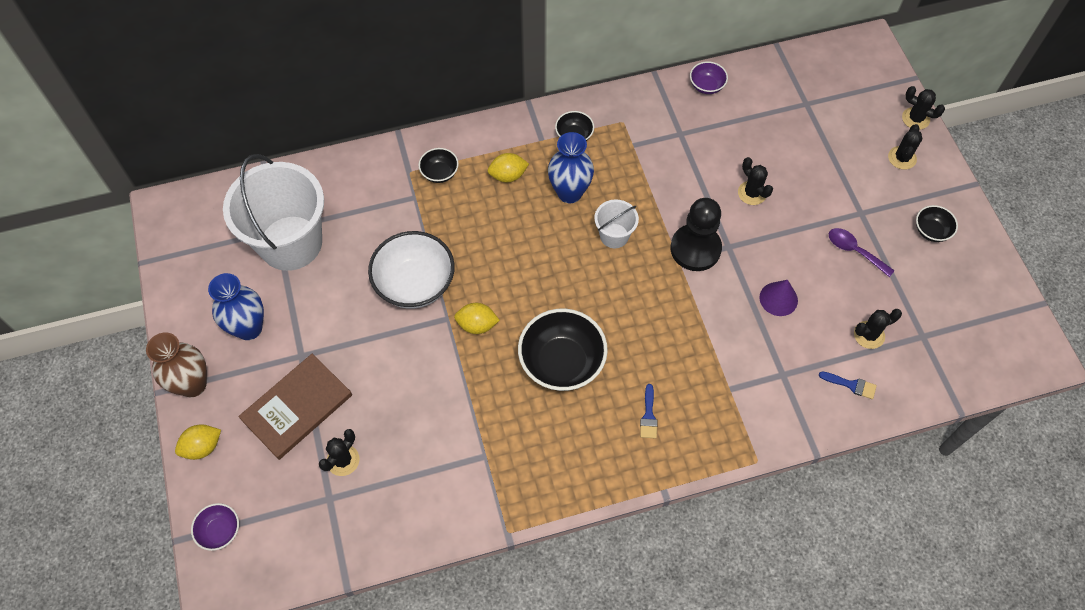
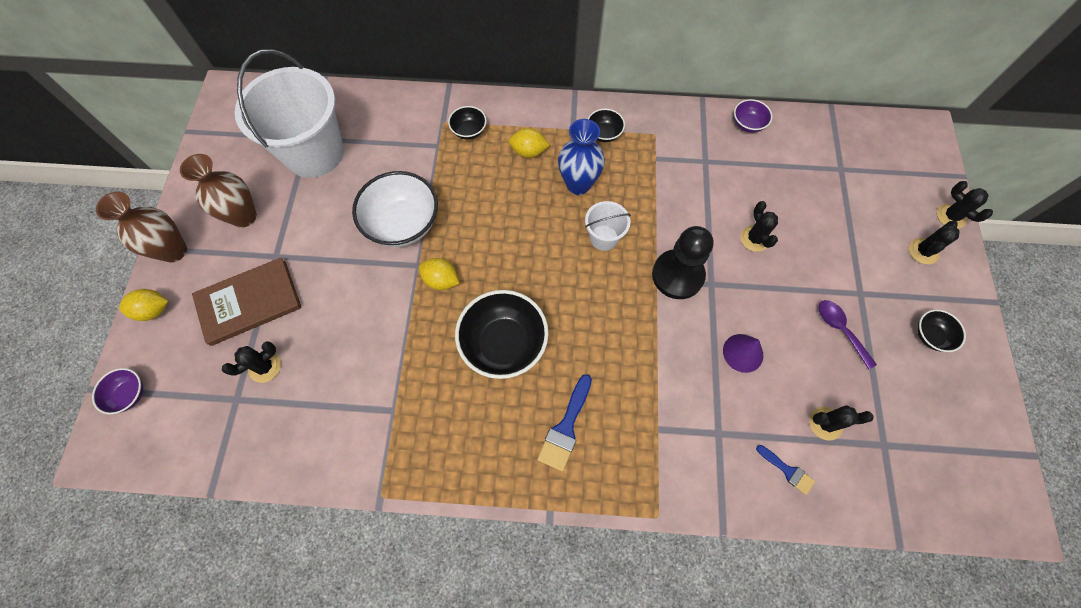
camera: 20 degrees right, 5 degrees up
(249, 328) = (244, 216): blue vase -> brown vase
(648, 415) = (565, 427): blue brush -> blue brush, size x1.65

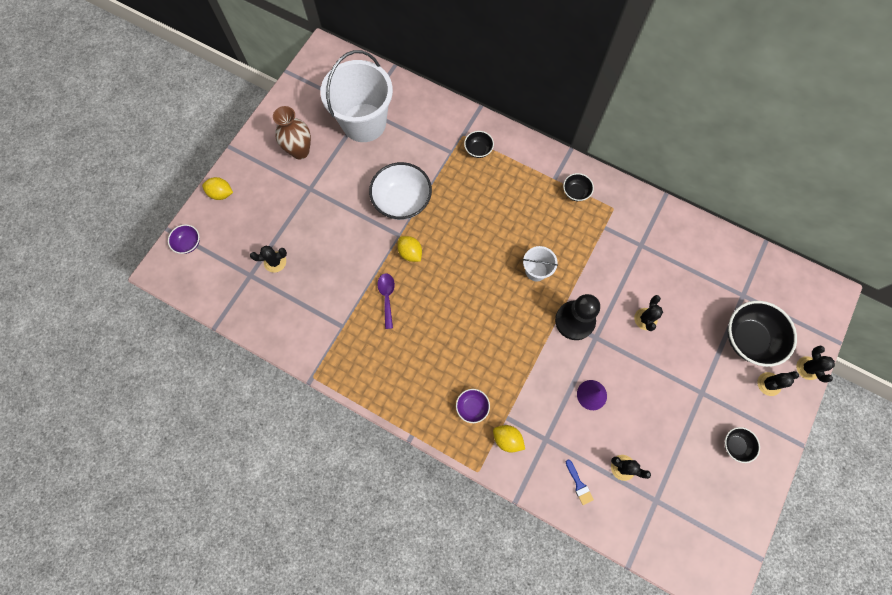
camera: 25 degrees right, 5 degrees up
(174, 251) = (247, 157): brown vase -> none
(249, 302) = (281, 214): brown book -> none
(504, 344) = (432, 315): black bowl -> black bowl (748, 338)
(528, 152) = (513, 183): yellow lemon -> yellow lemon (507, 439)
(565, 427) = (446, 388): blue brush -> none
(578, 184) = (537, 223): blue vase -> none
(747, 124) = (689, 230): purple bowl -> purple bowl (472, 407)
(840, 330) = (671, 411): purple spoon -> purple spoon (387, 297)

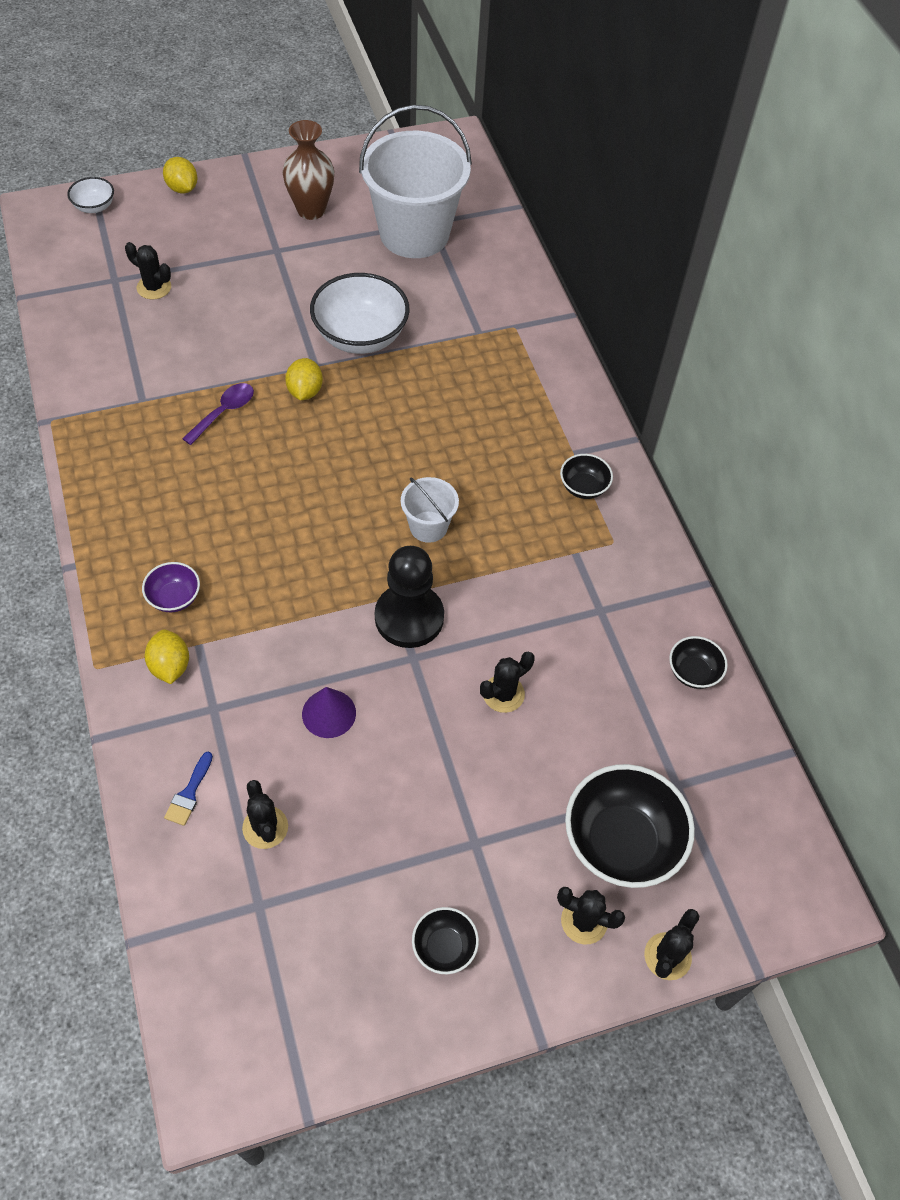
camera: 40 degrees right, 15 degrees down
(189, 243) = (94, 207): purple bowl -> white bowl
(478, 150) = (514, 354): black bowl -> black bowl (693, 672)

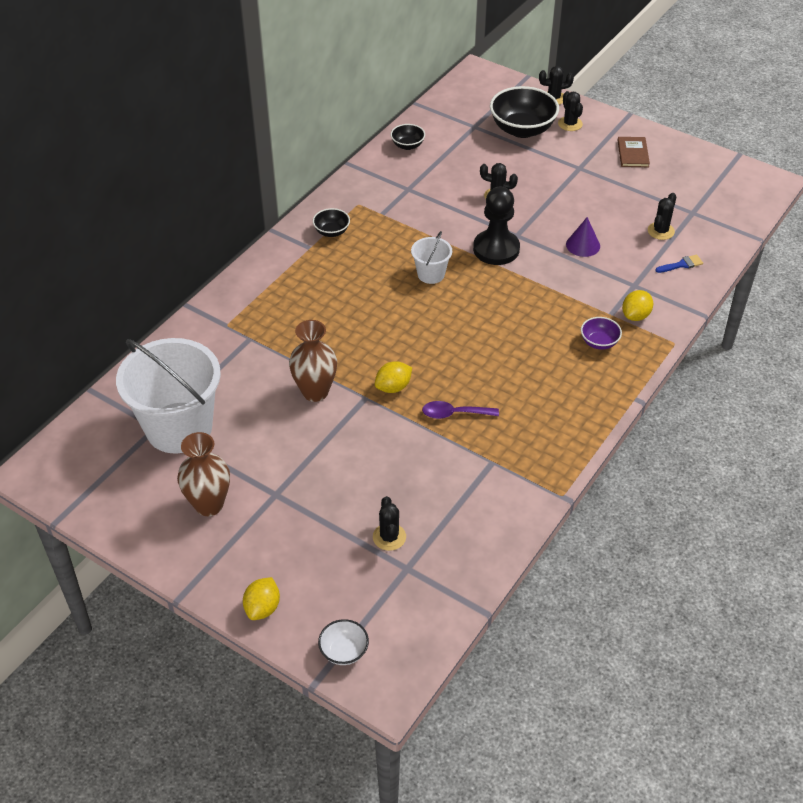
camera: 125 degrees left, 10 degrees down
(360, 336) = (315, 392): white bowl -> brown vase
(444, 947) = (633, 153): black bowl -> brown book

